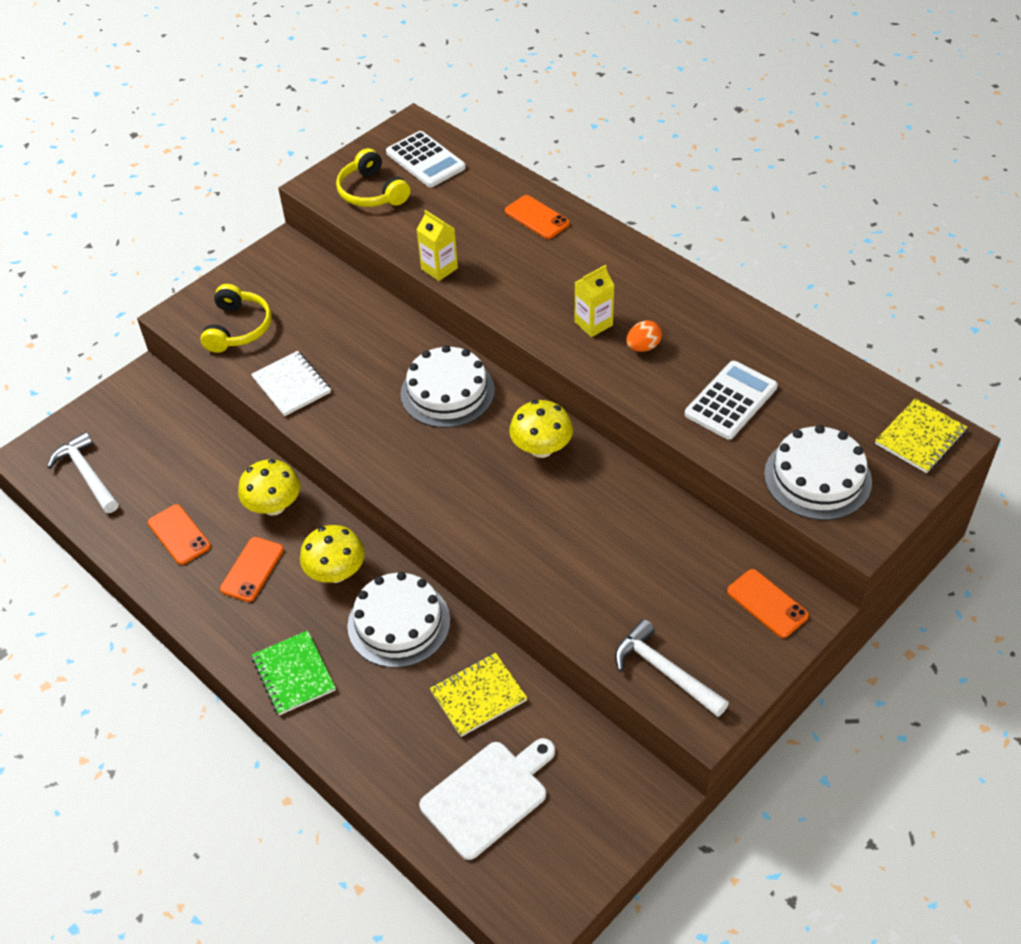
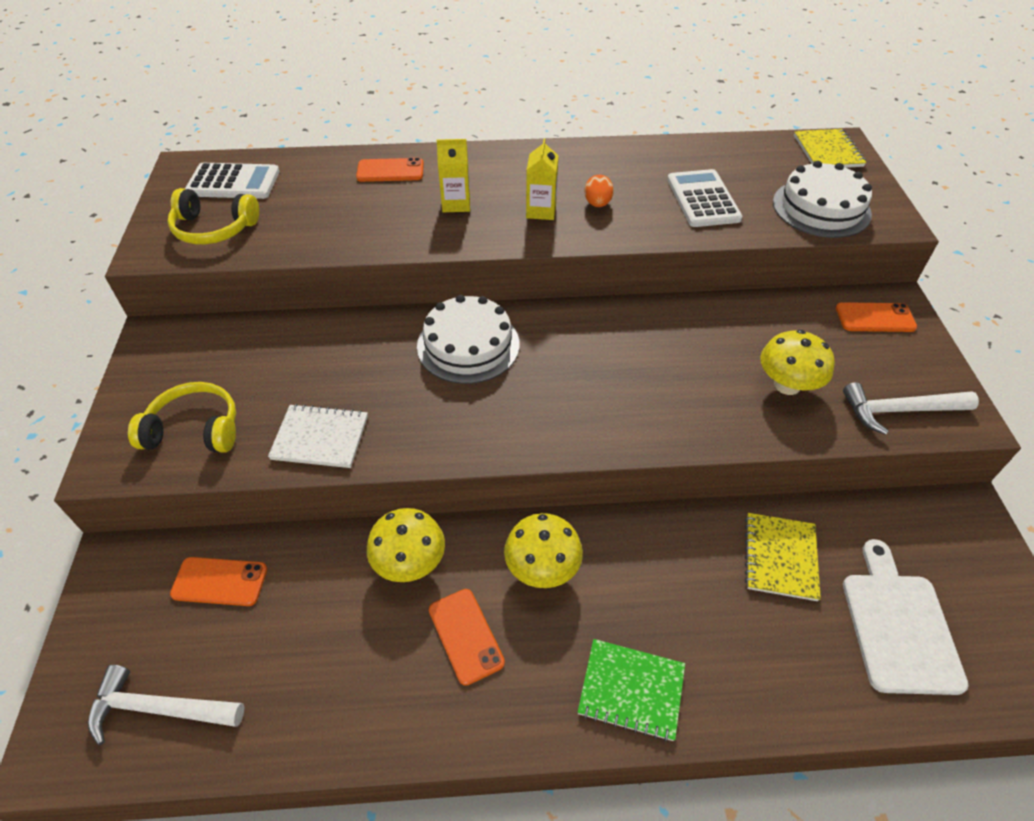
camera: 50 degrees left, 0 degrees up
(179, 535) = (349, 672): orange phone -> orange phone (219, 581)
(238, 328) = (195, 430): yellow headphones -> yellow headphones turned 45 degrees counterclockwise
(399, 623) = (647, 560): white cake -> none
(439, 268) = (362, 247): yellow carton -> yellow carton (456, 204)
(541, 448) = (597, 332): yellow mushroom -> yellow mushroom (787, 385)

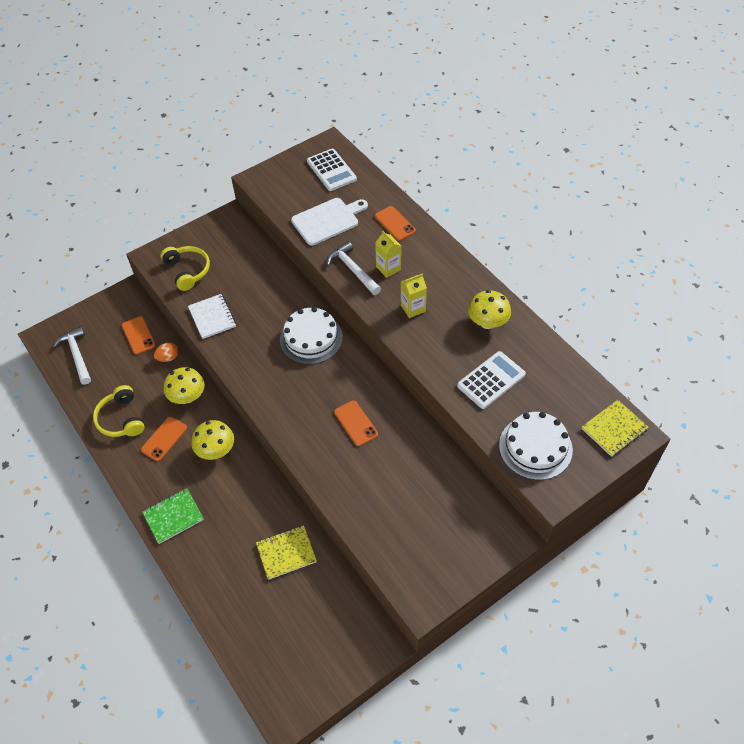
camera: 60 degrees right, 5 degrees up
(214, 228) = (290, 189): yellow headphones -> yellow headphones (121, 419)
(597, 204) = (442, 331): orange egg -> orange egg (168, 358)
(631, 690) = (173, 516): green notebook -> green notebook turned 75 degrees clockwise
(787, 385) = (385, 498): yellow mushroom -> yellow mushroom (487, 322)
(875, 318) = (484, 527): orange phone -> orange phone (356, 423)
(898, 625) = (276, 624): white cutting board -> white cutting board (328, 220)
(900, 410) = (404, 564): white hammer -> white hammer (353, 270)

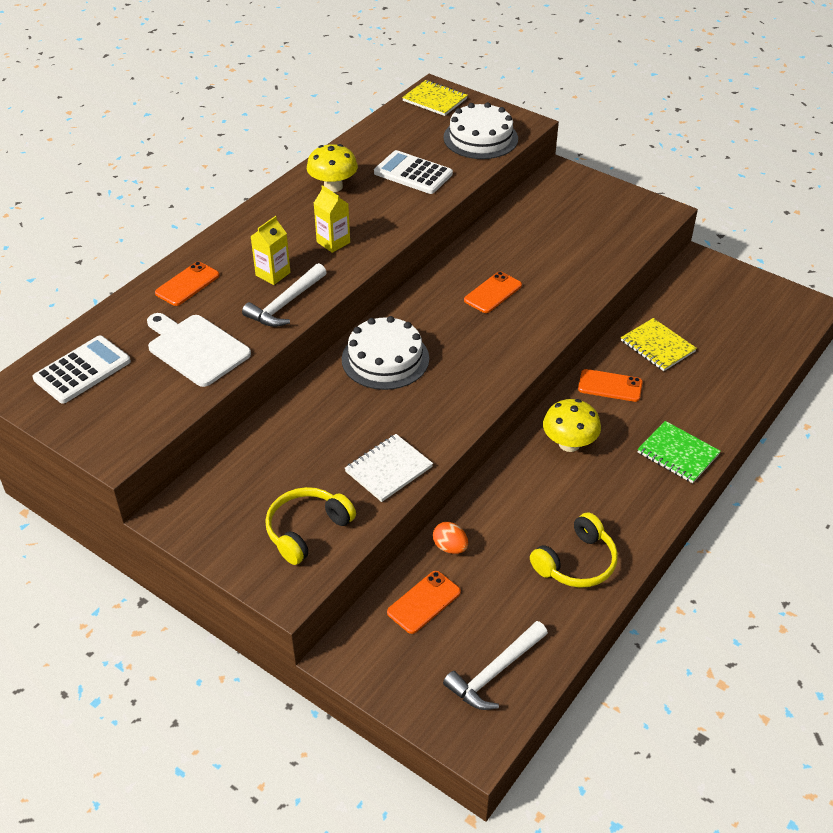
camera: 110 degrees left, 10 degrees down
(164, 439) = (581, 502): orange phone -> orange phone (610, 386)
(187, 396) = (505, 500): yellow mushroom -> none

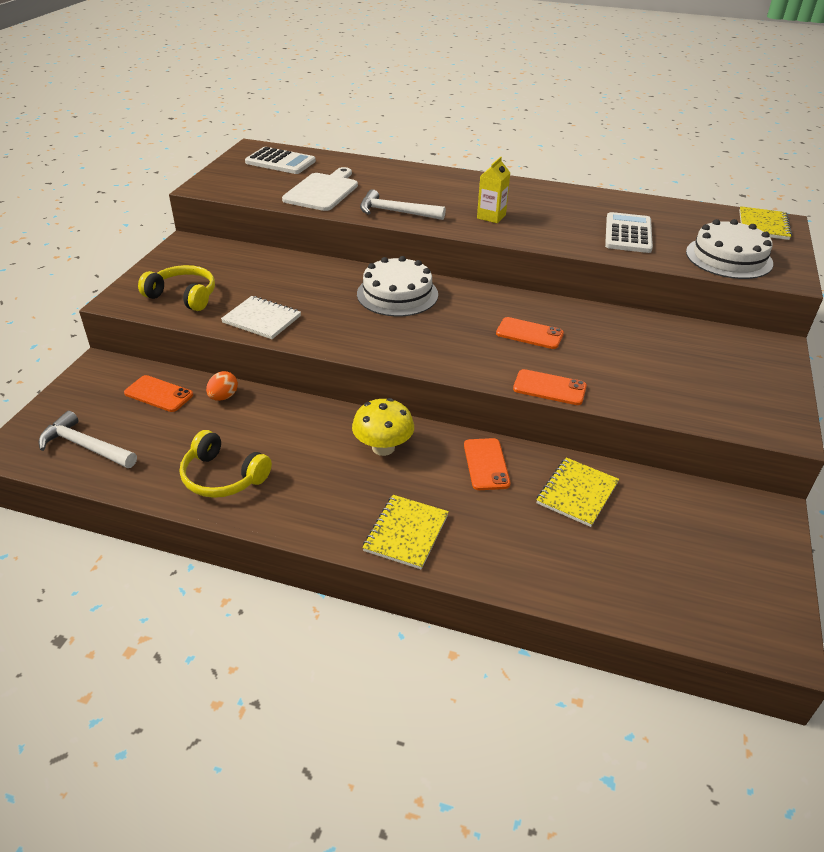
camera: 70 degrees right, 5 degrees down
(187, 284) = (394, 175): orange phone -> orange phone (549, 388)
(273, 274) = (429, 201): yellow carton -> none
(333, 186) = (569, 203): yellow mushroom -> none
(678, 454) = (406, 533): green notebook -> yellow notebook

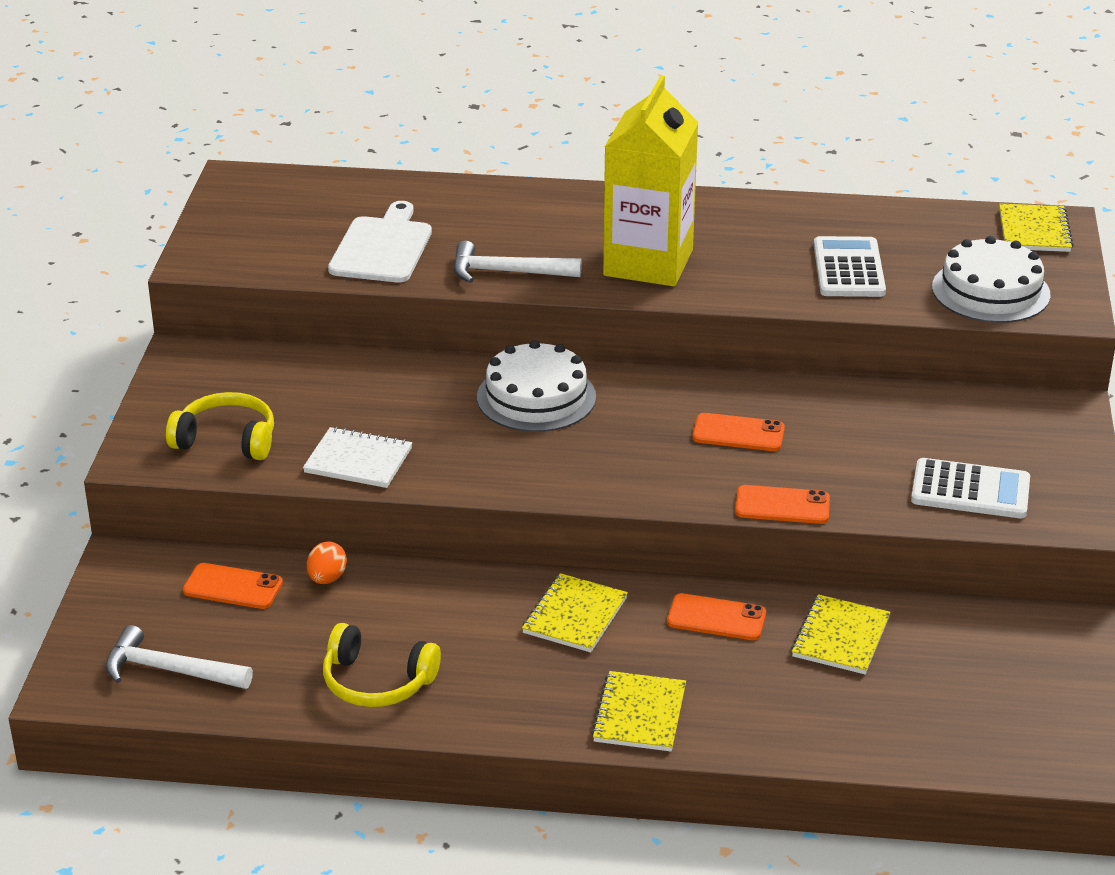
camera: 10 degrees left, 5 degrees down
(280, 162) = (292, 200): white calculator -> white calculator (970, 490)
(383, 447) = (574, 616): yellow mushroom -> yellow notebook
(486, 464) = (716, 618): orange phone -> orange phone turned 60 degrees counterclockwise
(491, 216) = (648, 263): yellow carton -> yellow carton, size x2.23

